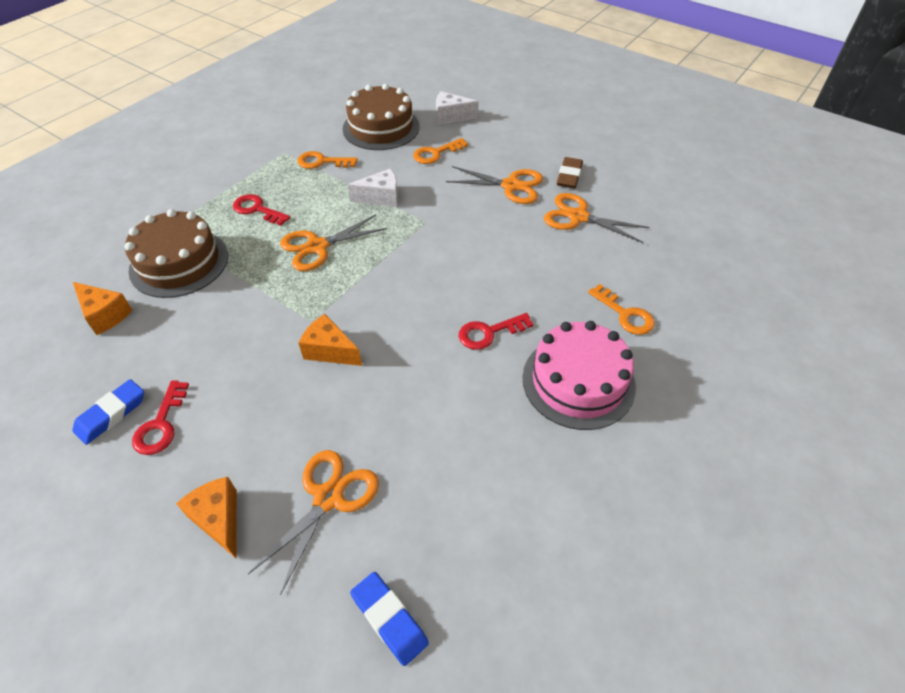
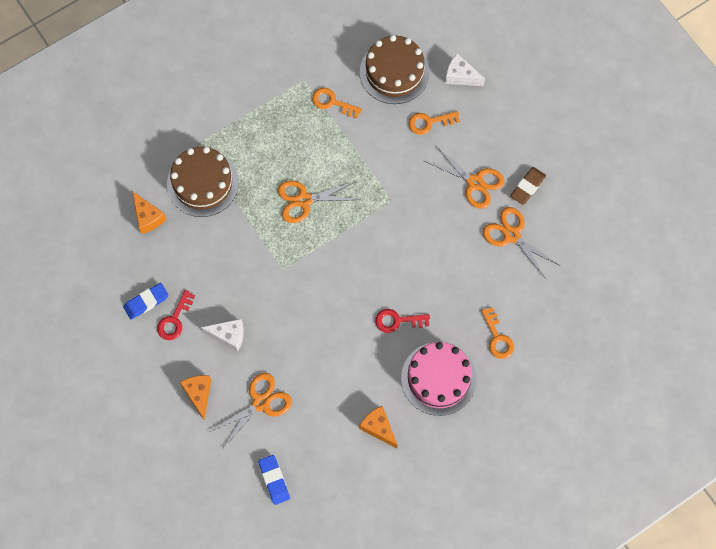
camera: 20 degrees right, 20 degrees up
(257, 209) = (268, 144): red key -> none
(330, 350) = (288, 299): orange cheese -> orange cheese (378, 428)
(381, 198) = (367, 162): white cheese -> white cheese (228, 336)

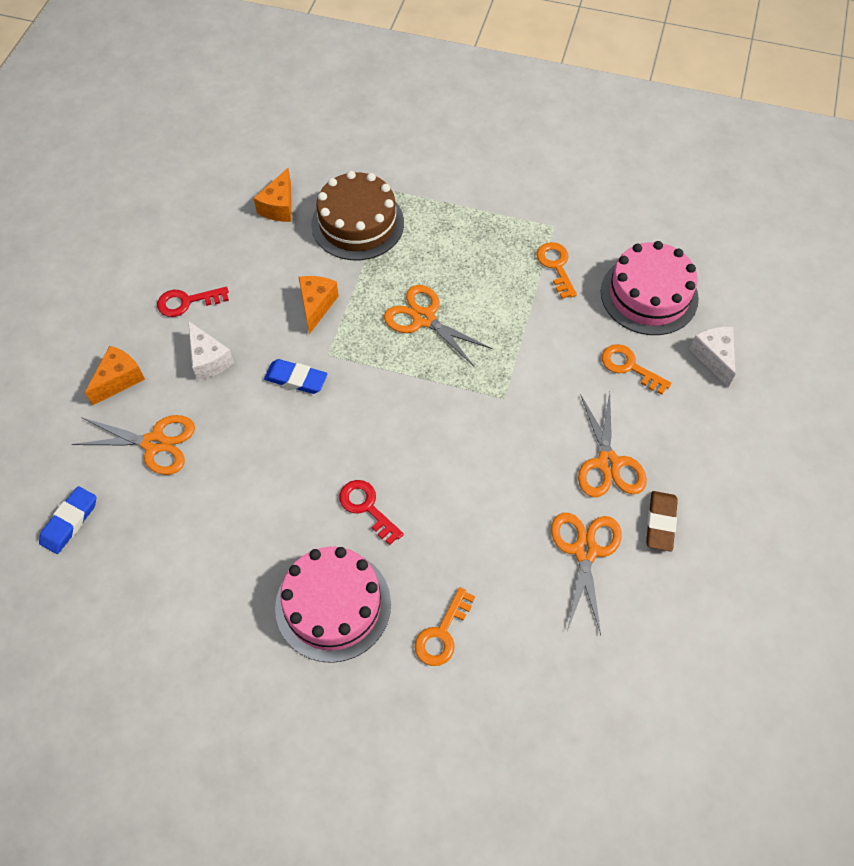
camera: 50 degrees right, 10 degrees down
(146, 302) = (186, 266): blue eraser -> blue eraser (296, 379)
(378, 428) = (217, 585): orange cheese -> orange cheese (316, 305)
(394, 72) = (649, 295): brown cake -> pink cake
(527, 187) = (660, 523): brown eraser -> brown eraser turned 75 degrees counterclockwise

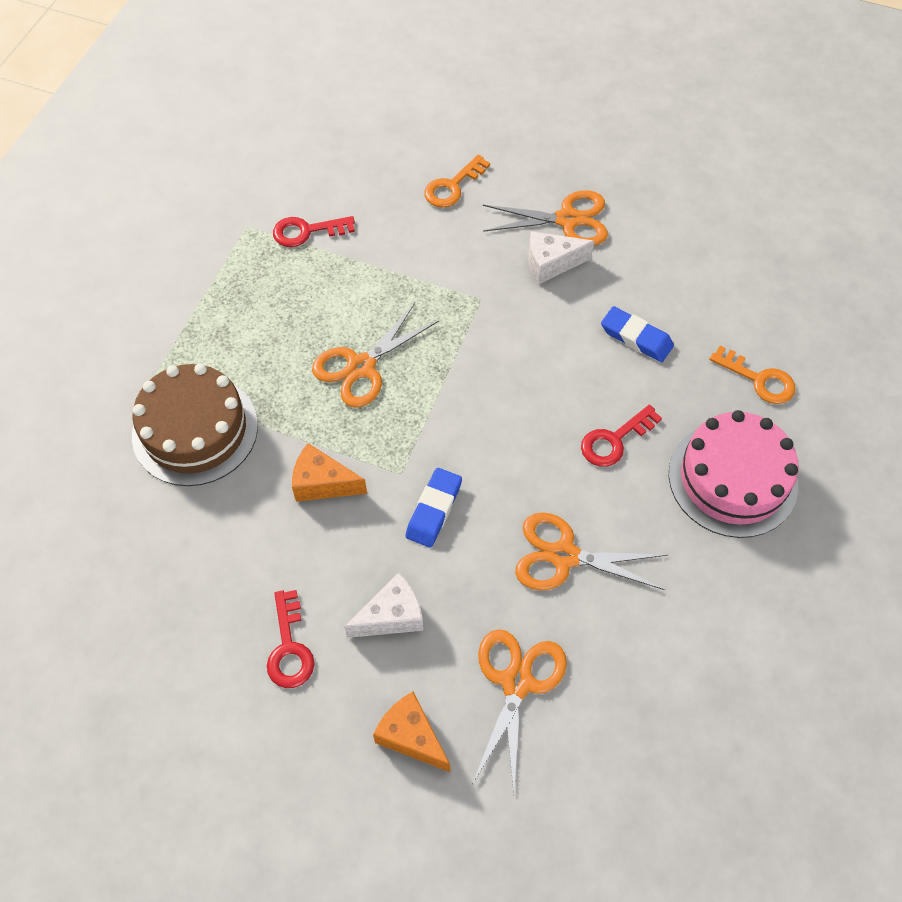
camera: 85 degrees left, 0 degrees up
(69, 522) = (630, 788): blue eraser -> blue eraser (636, 337)
(279, 206) = (141, 526): orange cheese -> none
(556, 266) = (307, 231): orange key -> red key
(585, 551) = (665, 251): orange scissors -> orange scissors (564, 556)
(649, 295) = (361, 157): pink cake -> none
(660, 523) = (635, 189): brown eraser -> none
(714, 357) = (448, 118): white cheese -> white cheese (551, 264)

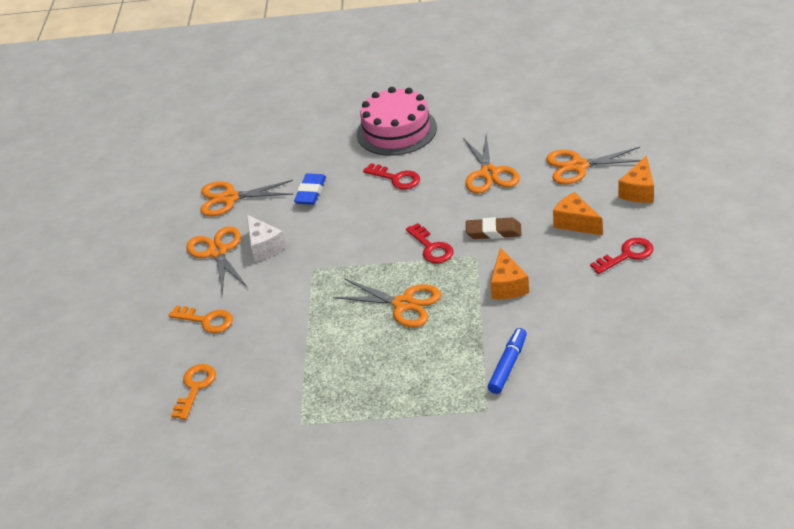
camera: 105 degrees left, 20 degrees down
(195, 430) = (508, 365): brown cake -> blue marker
(307, 231) = (289, 384): red key -> red key (431, 248)
(392, 616) = (576, 223): white cheese -> orange cheese
(434, 510) = (493, 232): blue eraser -> brown eraser
(670, 253) = (230, 198): none -> orange scissors
(759, 379) = (318, 139): orange key -> orange key (195, 388)

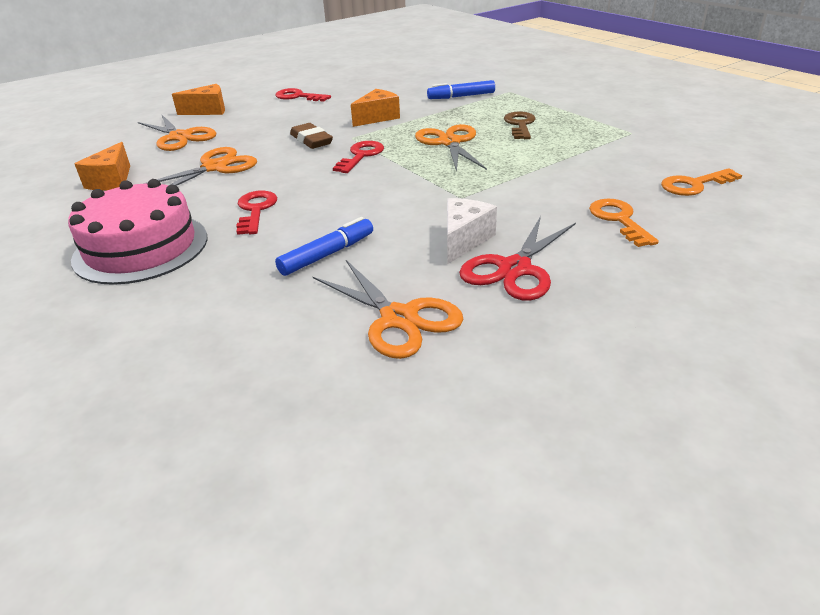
camera: 130 degrees left, 5 degrees down
(218, 252) = (515, 269): orange scissors -> red scissors
(311, 192) = (327, 254): blue eraser -> blue marker
(393, 364) = (520, 125): none -> brown key
(576, 223) = (271, 118): orange cheese -> orange cheese (112, 181)

